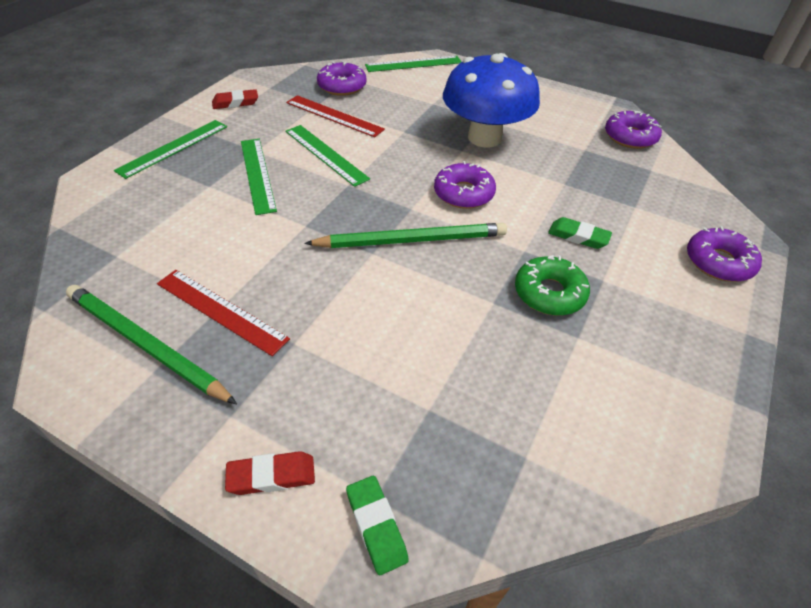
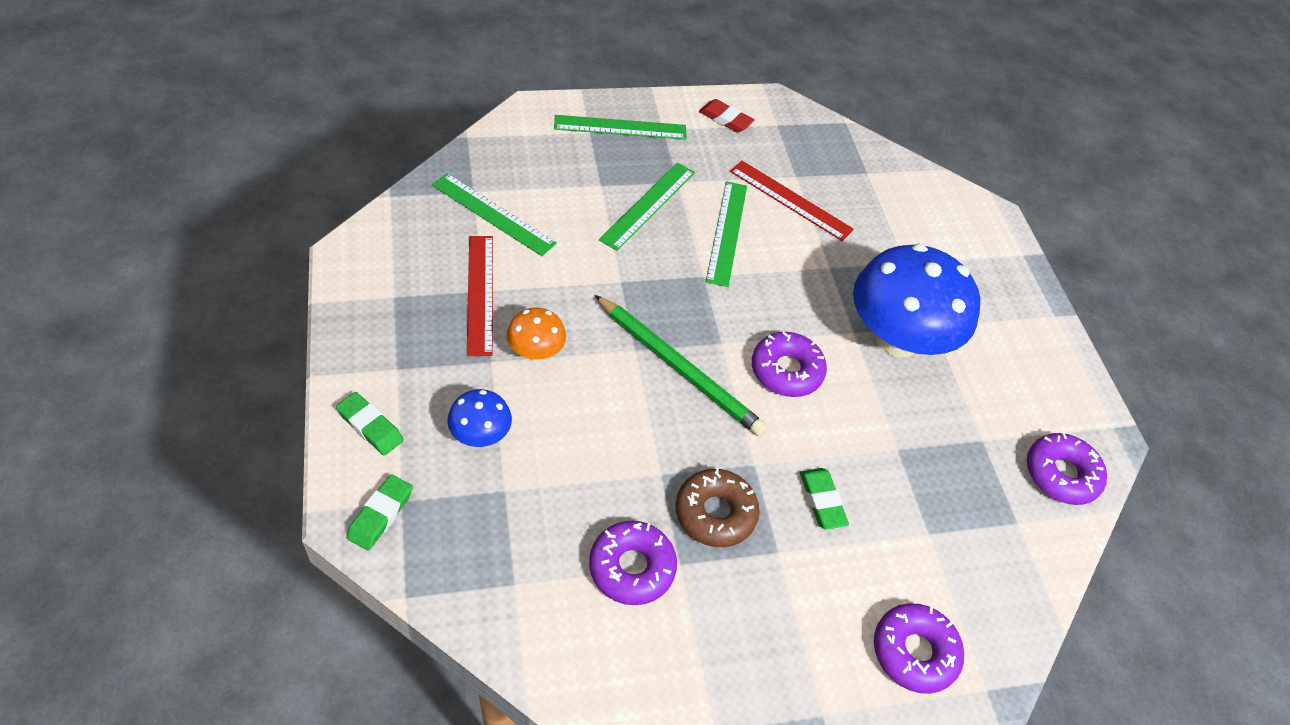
camera: 45 degrees right, 5 degrees up
(146, 345) = (412, 275): green pencil -> none
(271, 476) = (370, 426): red eraser -> green eraser
(315, 309) = (536, 351): none -> orange mushroom
(334, 116) = (790, 200): red ruler -> red ruler turned 45 degrees counterclockwise
(342, 86) = (845, 174): purple donut -> purple donut (631, 567)
(360, 394) = (480, 435): none -> blue mushroom
(413, 64) = (958, 203): green ruler -> green ruler (493, 214)
(549, 293) = (715, 513): green donut -> brown donut

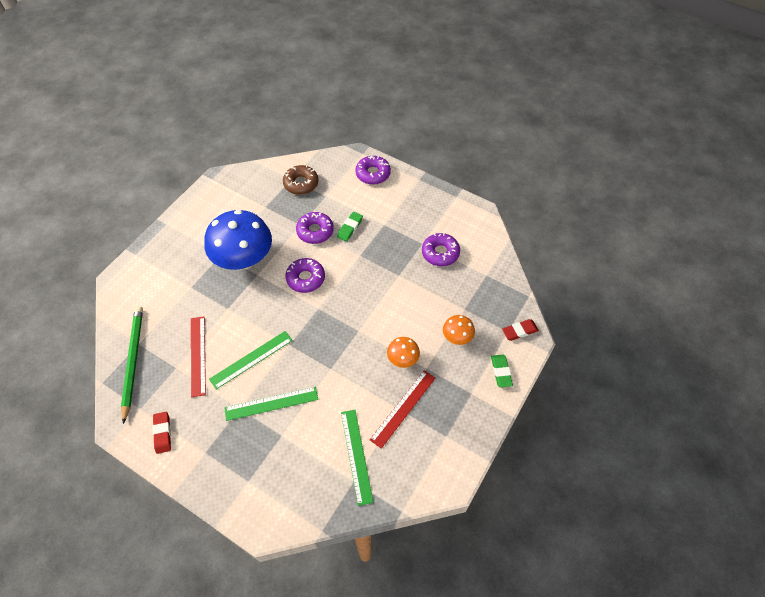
camera: 130 degrees left, 5 degrees up
(380, 515) = (519, 331): green eraser -> red eraser
(480, 435) = (457, 337): blue mushroom -> orange mushroom
(620, 127) = (227, 471): green ruler -> none
(678, 367) = (348, 310): green pencil -> green pencil (133, 362)
(715, 513) = (393, 249): brown donut -> brown donut (301, 183)
(1061, 474) = (254, 180): purple donut -> purple donut (315, 231)

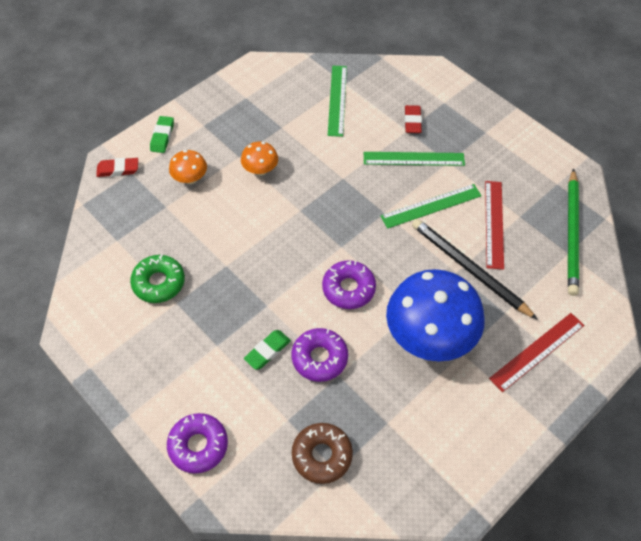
camera: 165 degrees left, 0 degrees up
(162, 433) = (530, 156): red eraser -> red eraser (412, 121)
(217, 312) = (469, 269): none -> black pencil
(403, 408) = (278, 127): red ruler -> red ruler (537, 351)
(440, 253) = (159, 283): purple donut -> green donut

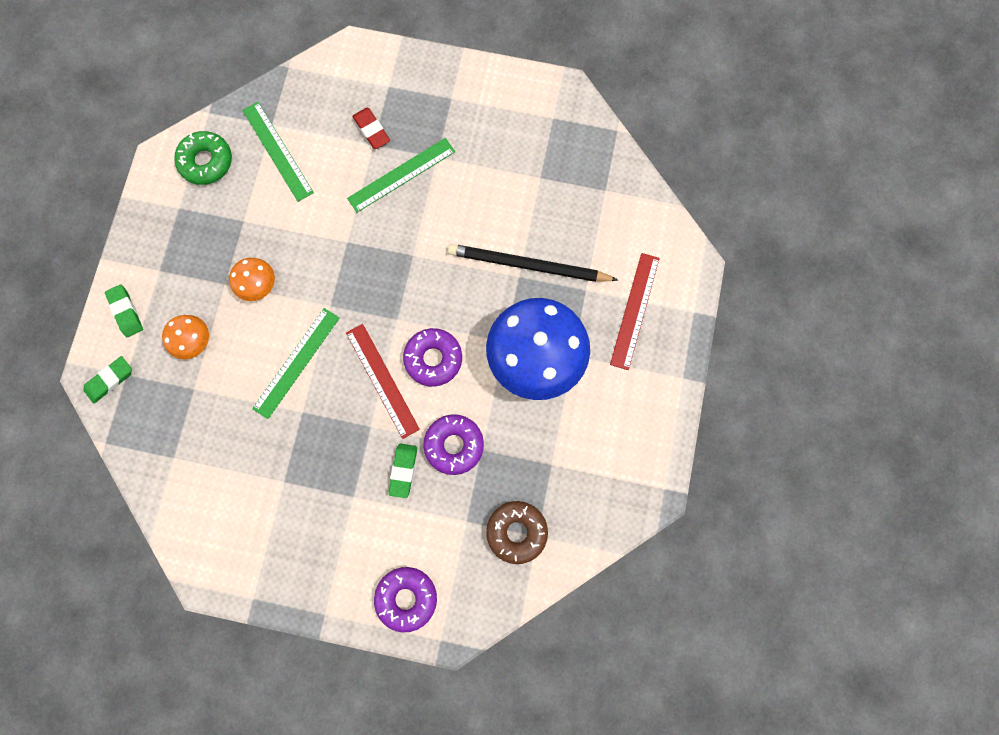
camera: 35 degrees left, 20 degrees up
(118, 169) = (110, 380): red eraser -> green eraser
(159, 283) = (251, 473): green donut -> green donut (206, 162)
(431, 206) = (452, 219): green ruler -> green ruler (296, 362)
(494, 224) = (521, 201): red ruler -> red ruler (382, 380)
(572, 233) = (597, 166): green pencil -> none

